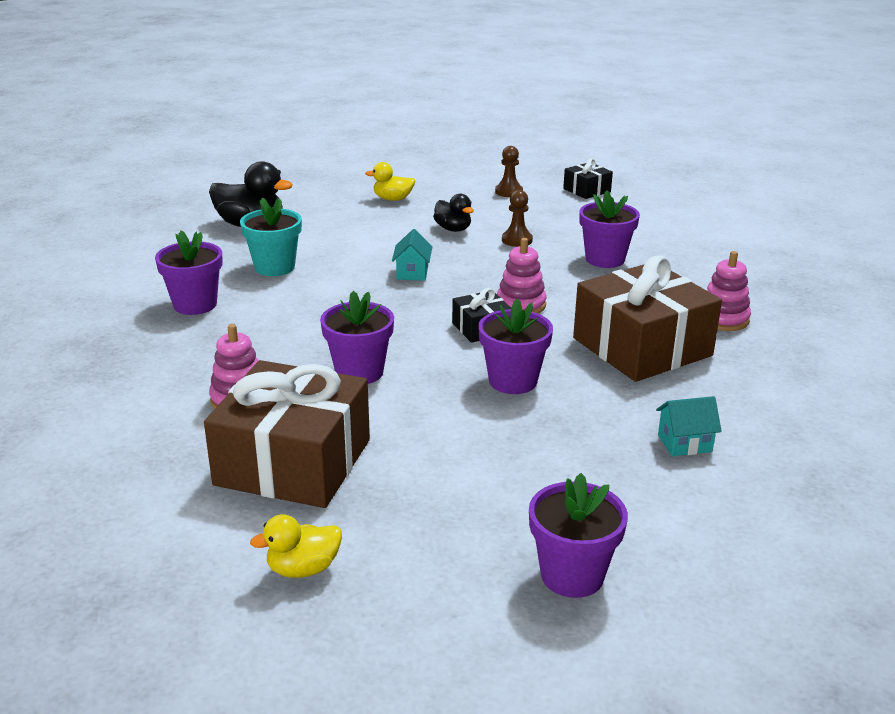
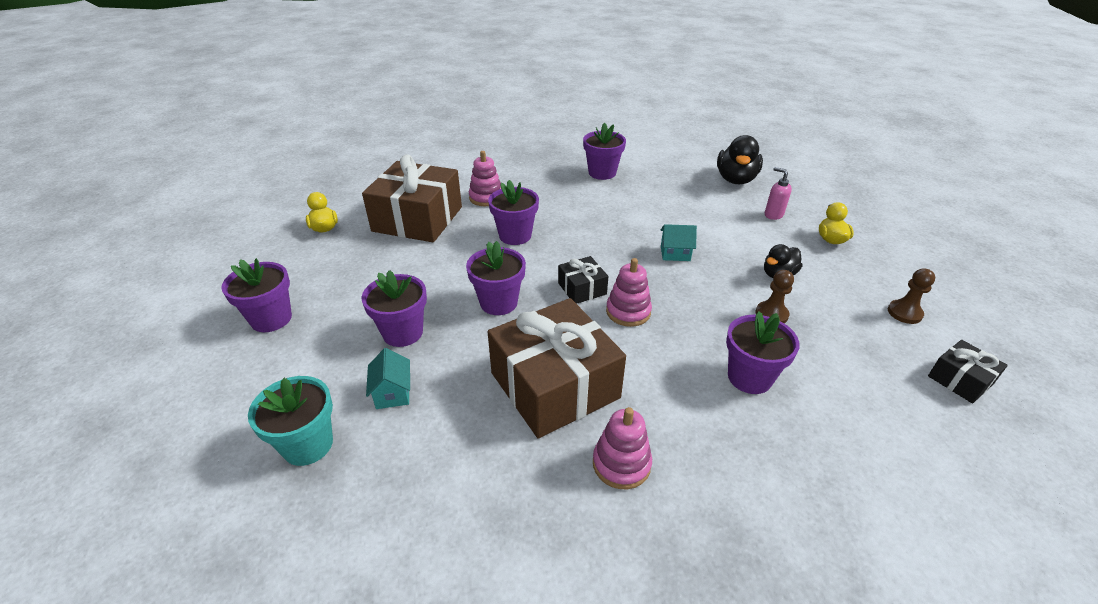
camera: 90 degrees right, 10 degrees up
(274, 267) = (665, 194): turquoise flower pot -> turquoise flower pot (308, 445)
(339, 216) = (773, 215): none -> pink soap dispenser
(581, 447) = (403, 333): none -> purple flower pot

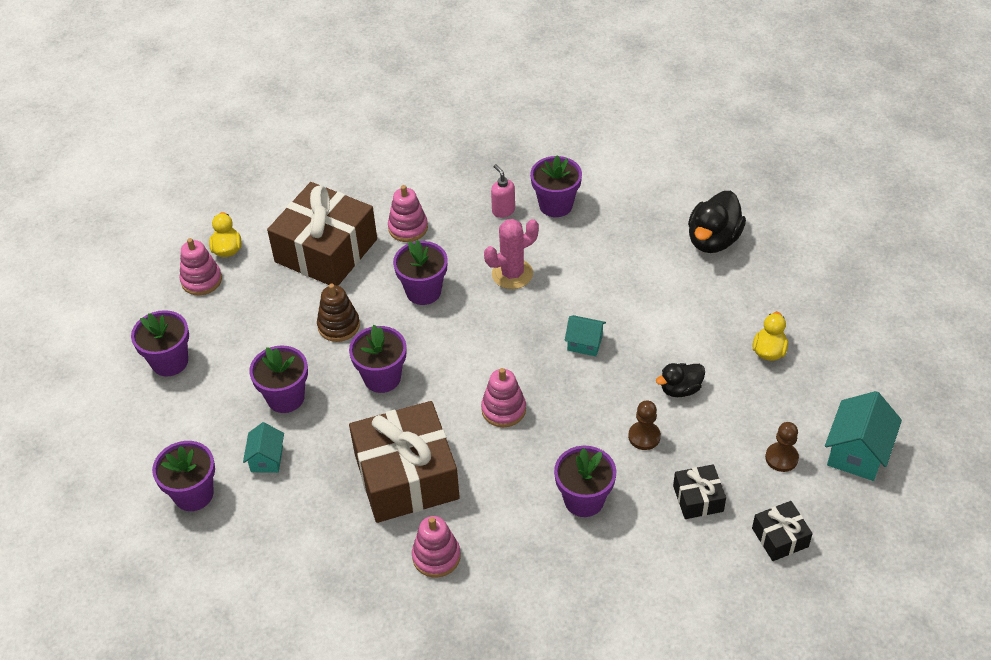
camera: 15 degrees right, 10 degrees up
(301, 252) = (201, 280): none -> pink stacking toy
(308, 445) = (193, 494): turquoise flower pot -> purple flower pot
(443, 268) = (338, 326): none -> brown stacking toy
(582, 288) = (469, 374): black gift -> black gift (698, 498)
(588, 216) = (512, 274): none -> pink cactus
(773, 215) = (725, 304): pink soap dispenser -> pink soap dispenser (503, 210)
(963, 299) = (857, 453): none -> turquoise house

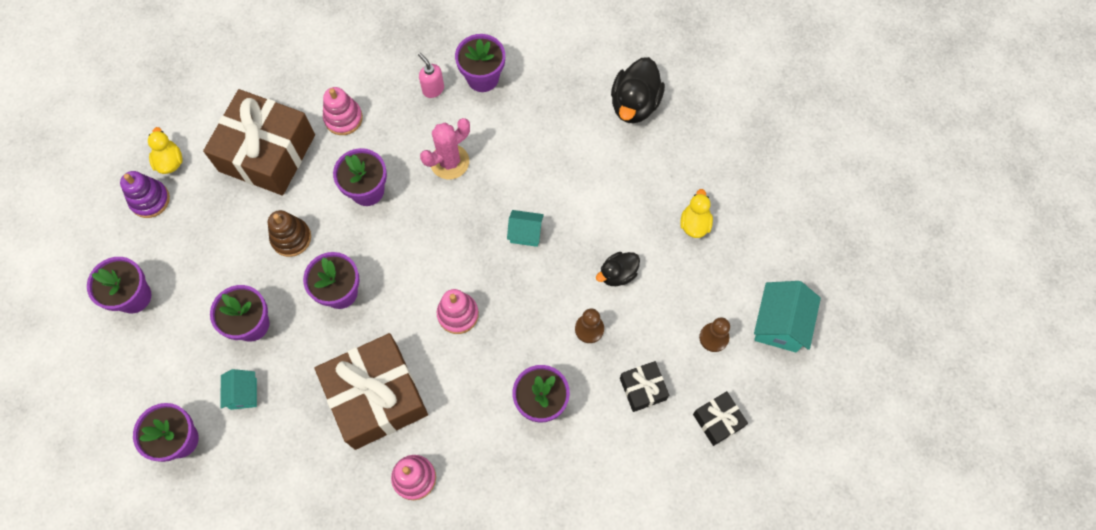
camera: 10 degrees left, 20 degrees up
(201, 280) = (150, 200): pink stacking toy -> purple stacking toy

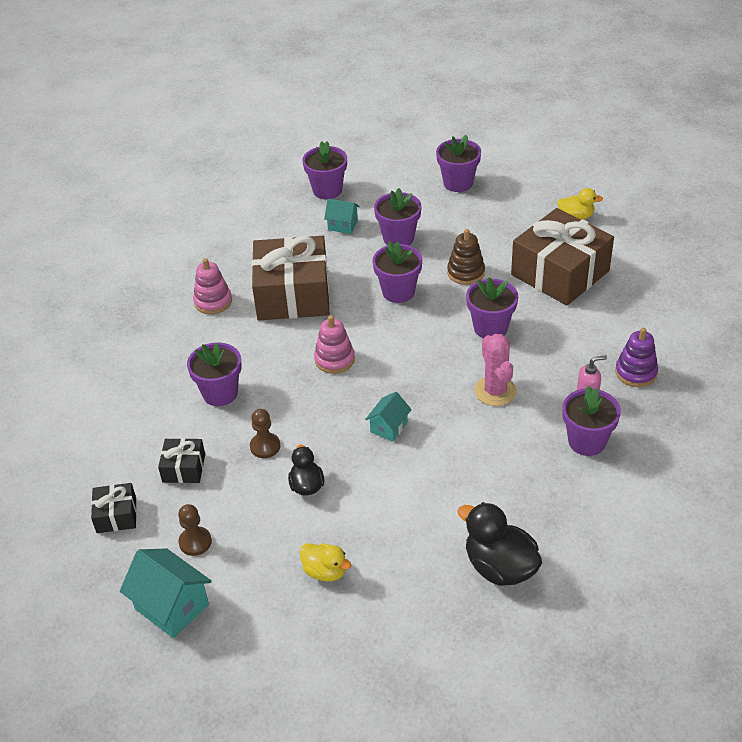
camera: 115 degrees right, 25 degrees down
(150, 200) = (542, 201): purple stacking toy -> purple stacking toy (636, 372)
(343, 118) = (577, 328): pink stacking toy -> none

